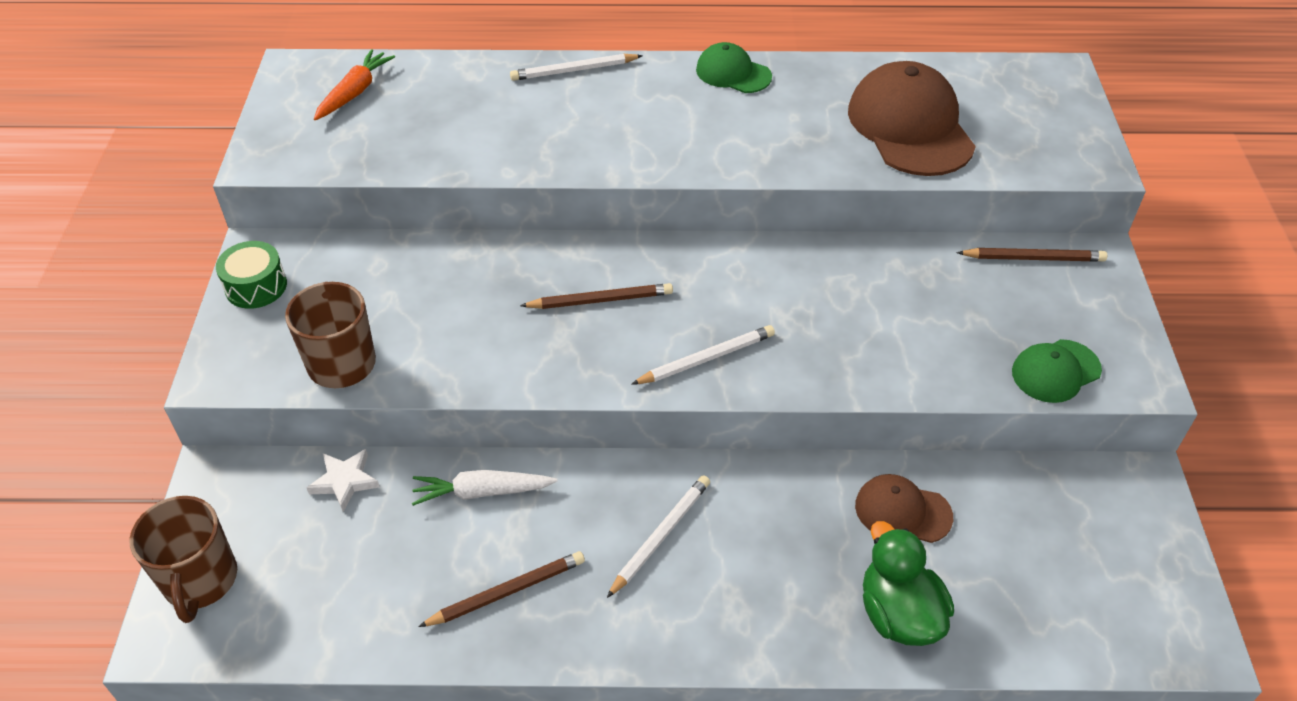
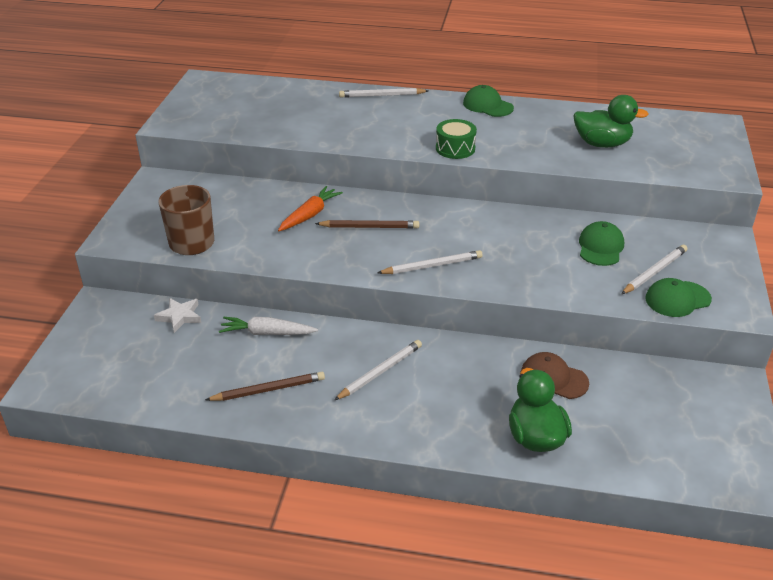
camera: 10 degrees right, 10 degrees down
(200, 581) = (73, 358): brown mug -> none
(256, 286) = (149, 197): green drum -> green drum (455, 148)
(355, 92) = (237, 95): orange carrot -> orange carrot (310, 215)
(910, 126) = (602, 144): brown cap -> green duck
(933, 294) = (600, 247): none -> green cap
(1015, 328) = (654, 272): none -> white pencil
(1033, 258) = (678, 234): brown pencil -> none

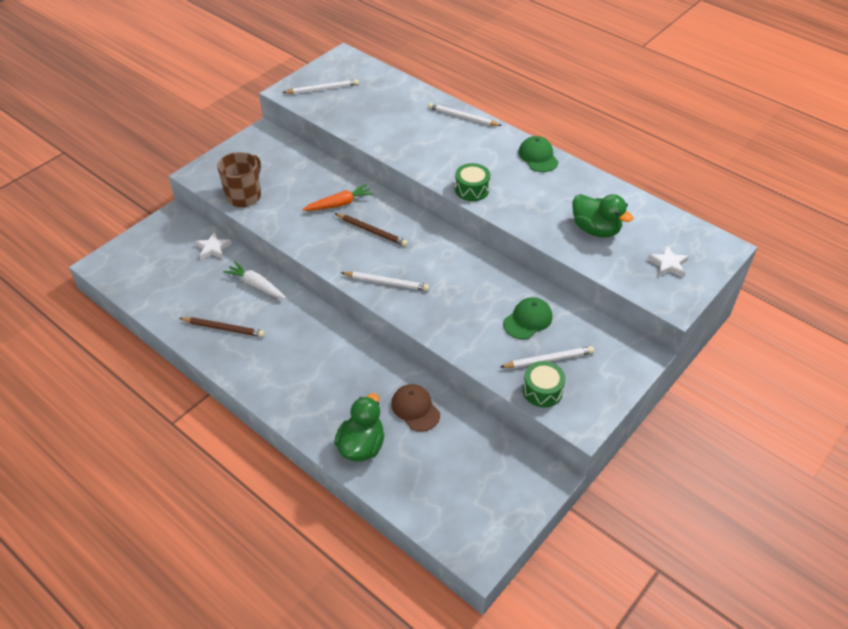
camera: 30 degrees right, 10 degrees up
(380, 372) = (303, 348): white pencil -> white pencil (322, 89)
(677, 299) = (542, 390): green cap -> green drum
(691, 150) = (668, 264): none -> white star

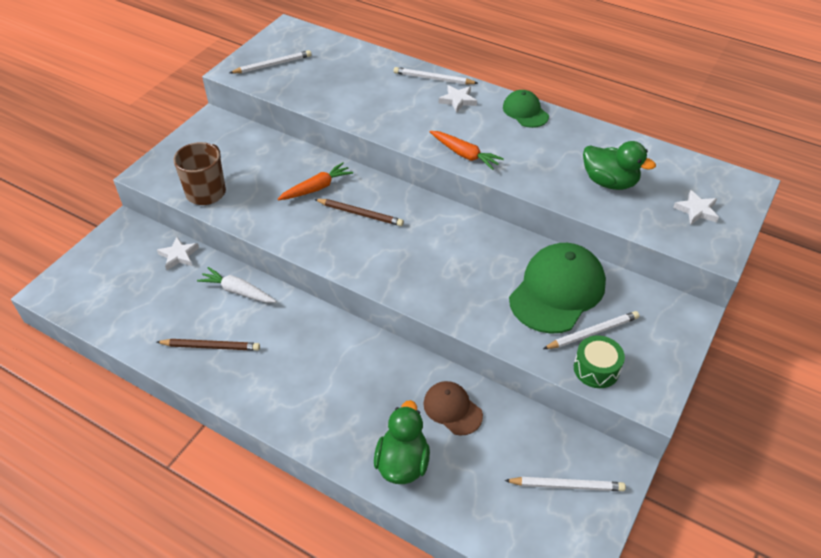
camera: 10 degrees left, 0 degrees up
(386, 282) = (391, 269): white pencil -> white pencil (566, 485)
(472, 189) = (465, 154): green drum -> orange carrot
(479, 139) = (457, 100): none -> white star
(528, 320) = (557, 291): green cap -> green cap, size x1.85

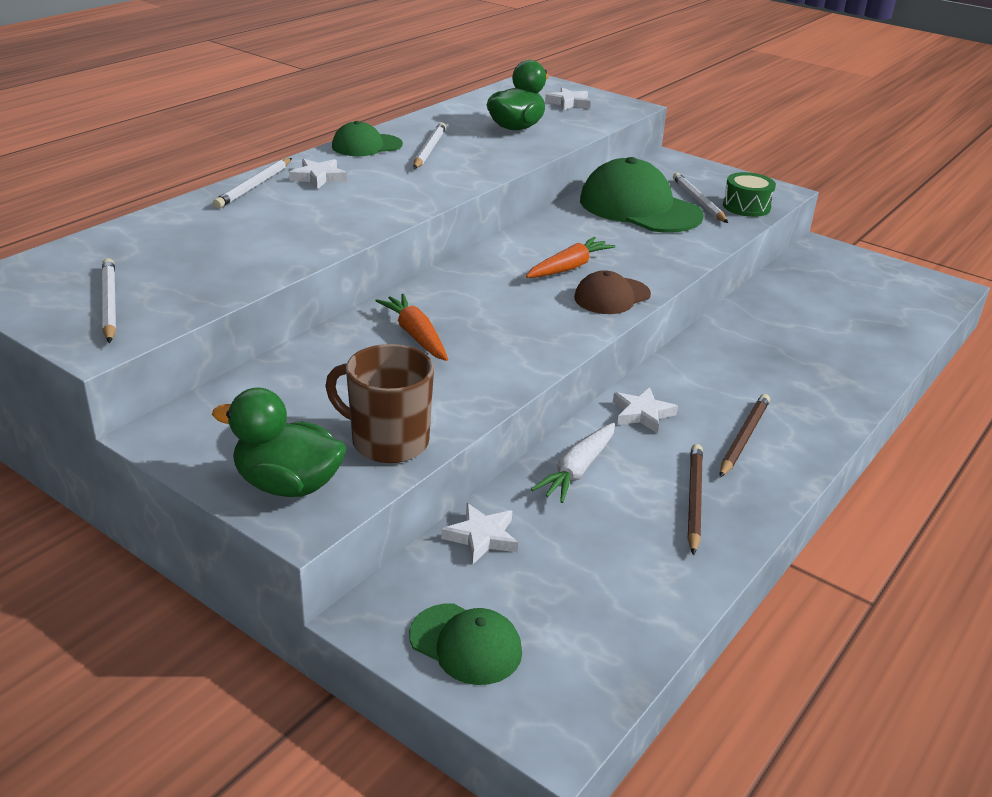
camera: 85 degrees left, 15 degrees down
(103, 257) = (466, 644): none -> green cap
(301, 321) = (642, 414): none -> white star
(360, 214) = (485, 306): brown pencil -> brown pencil (743, 438)
(402, 463) = (854, 358): green duck -> green duck (288, 485)
(452, 409) = (773, 320): brown cap -> brown cap (612, 296)
(465, 154) = (441, 186): orange carrot -> orange carrot (569, 267)
(566, 485) = (852, 274): white pencil -> white pencil (429, 149)

